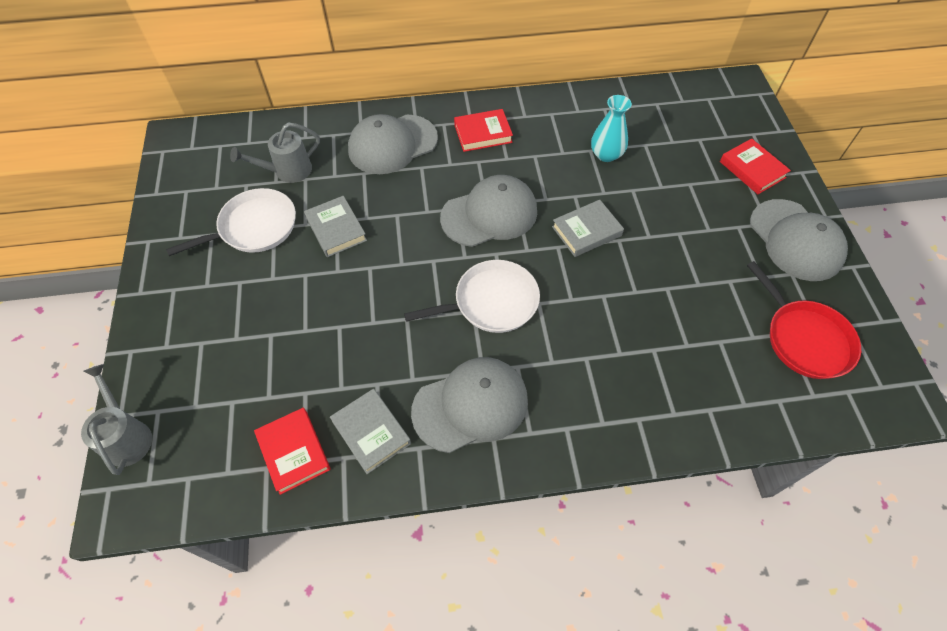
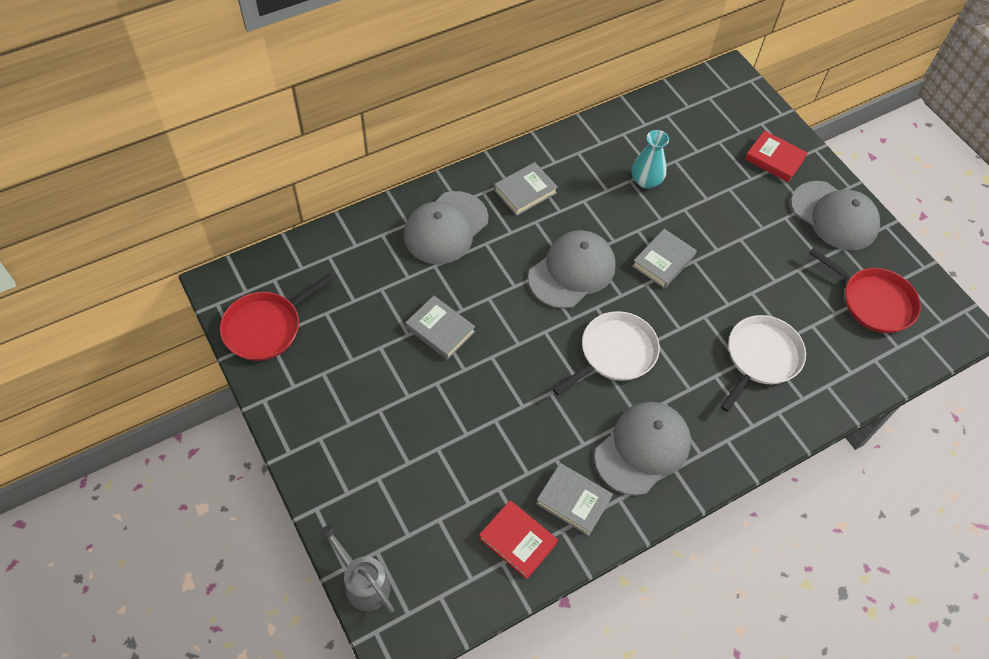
camera: 25 degrees left, 0 degrees up
(188, 182) = (266, 327): none -> red pan
(254, 227) = (361, 353): white pan -> white pan (761, 357)
(287, 171) = (359, 286): grey watering can -> none
(483, 133) = (525, 191): red book -> grey book

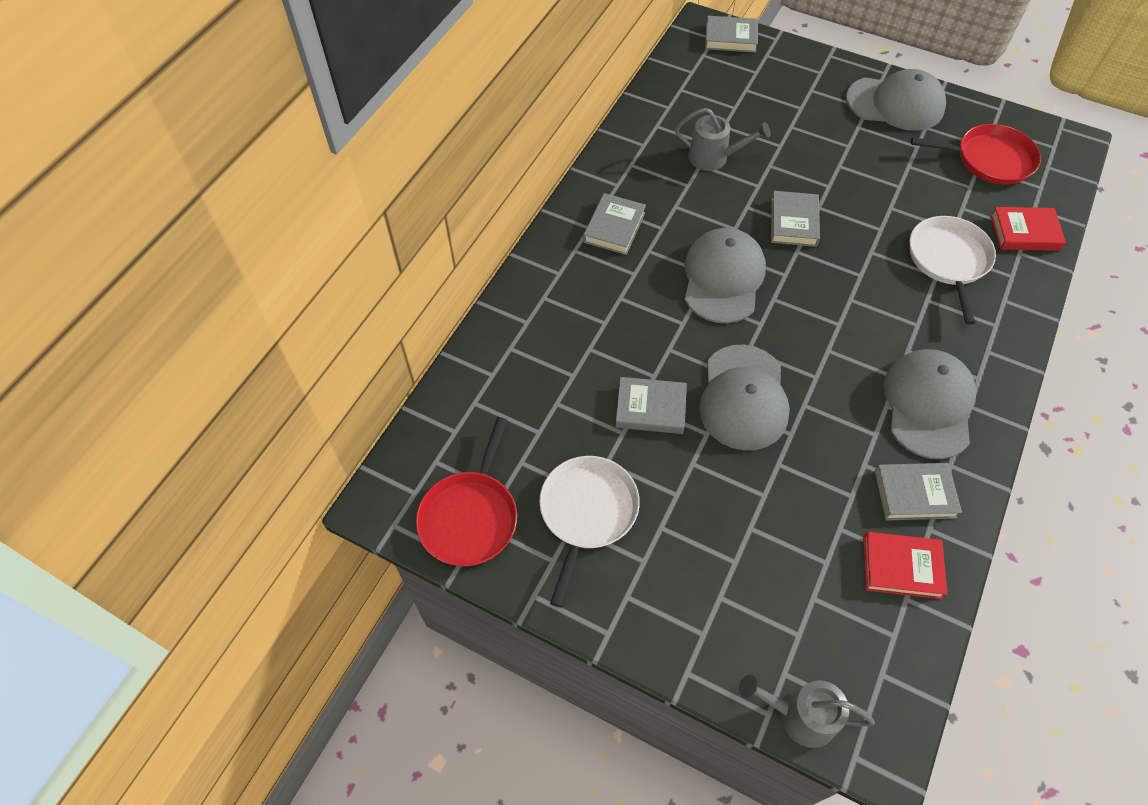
camera: 30 degrees left, 0 degrees up
(446, 228) = (568, 305): grey cap -> grey cap (743, 397)
(615, 353) = (827, 331): white pan -> white pan (587, 512)
(646, 181) = (714, 158): turquoise vase -> grey watering can
(744, 95) = (730, 38): none -> grey book
(774, 159) = (805, 81): red book -> red book (1024, 232)

